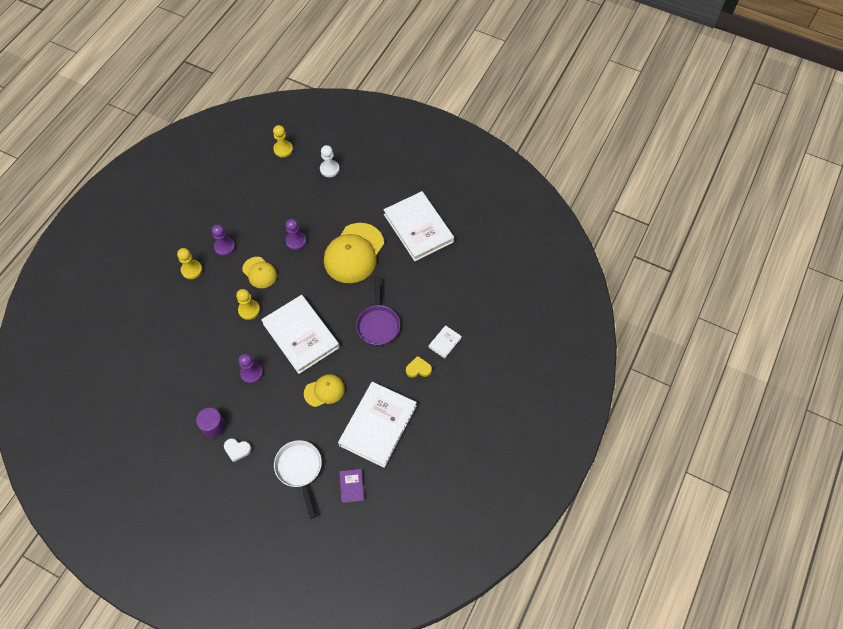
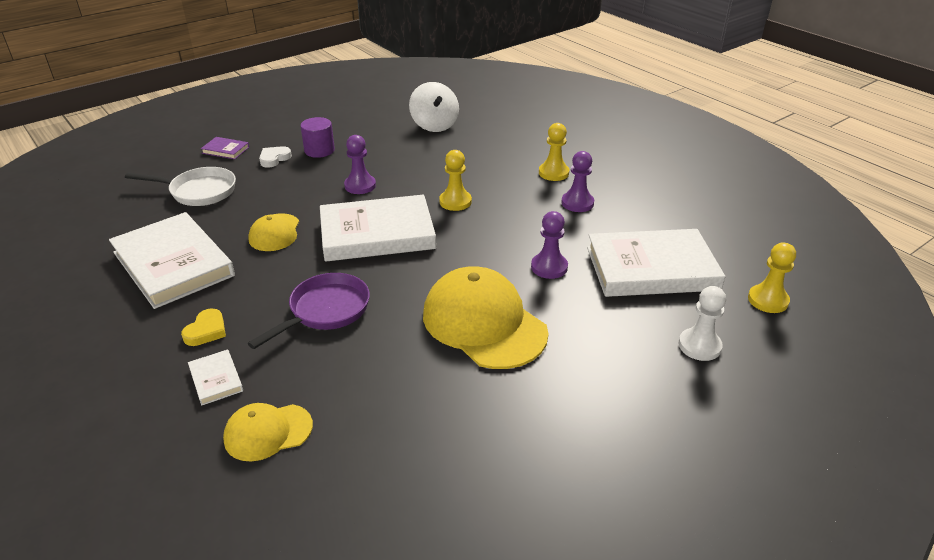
camera: 115 degrees right, 25 degrees down
(145, 368) = (434, 125): none -> white spinning top
(259, 272) = (512, 222): yellow cap -> yellow cap (268, 432)
(351, 486) = (128, 222): purple book -> purple book (225, 150)
(378, 324) = (325, 311): purple pan -> purple pan turned 105 degrees clockwise
(418, 228) = (486, 431): white book -> white book (651, 268)

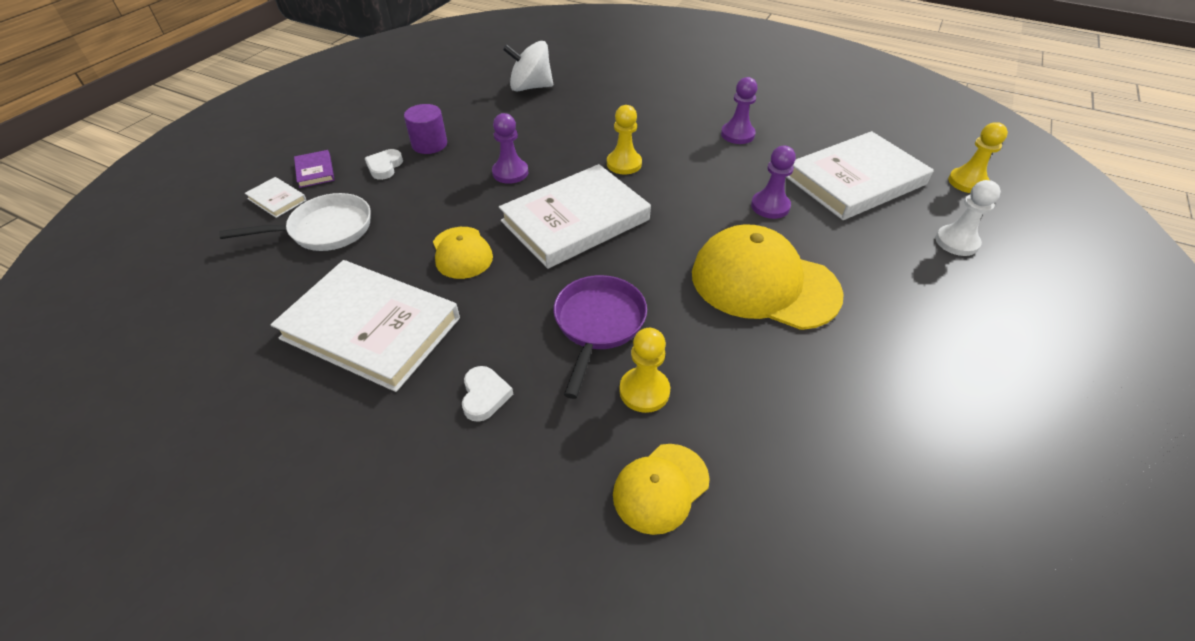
camera: 25 degrees left, 10 degrees up
(206, 331) = (484, 395): yellow heart -> white heart
(216, 379) = (548, 450): white book -> white book (277, 199)
(225, 150) = (315, 171): purple book -> purple book turned 75 degrees clockwise
(434, 125) = (530, 87): white spinning top -> white spinning top turned 135 degrees clockwise
(553, 173) = (689, 110): yellow pawn -> yellow pawn (644, 391)

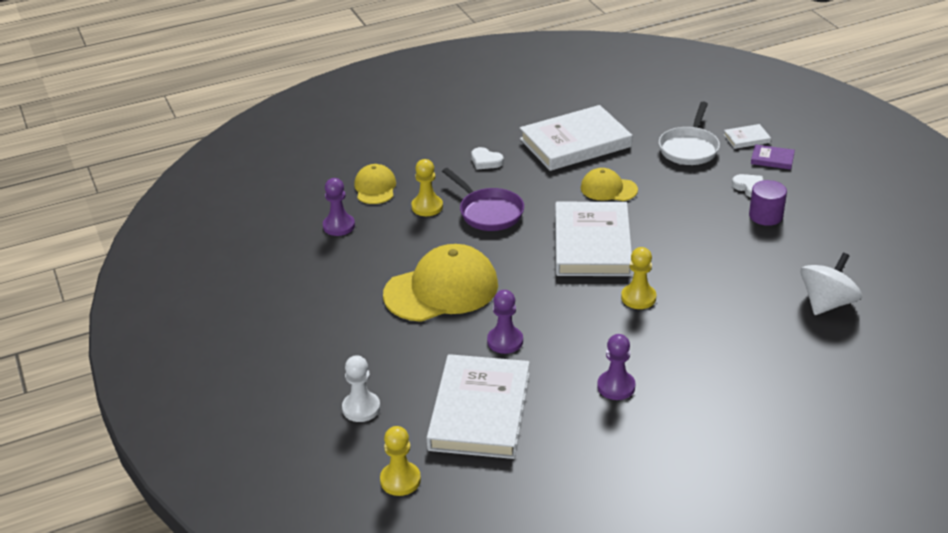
camera: 130 degrees right, 10 degrees down
(510, 172) = (683, 239): purple pawn -> purple pawn (339, 226)

